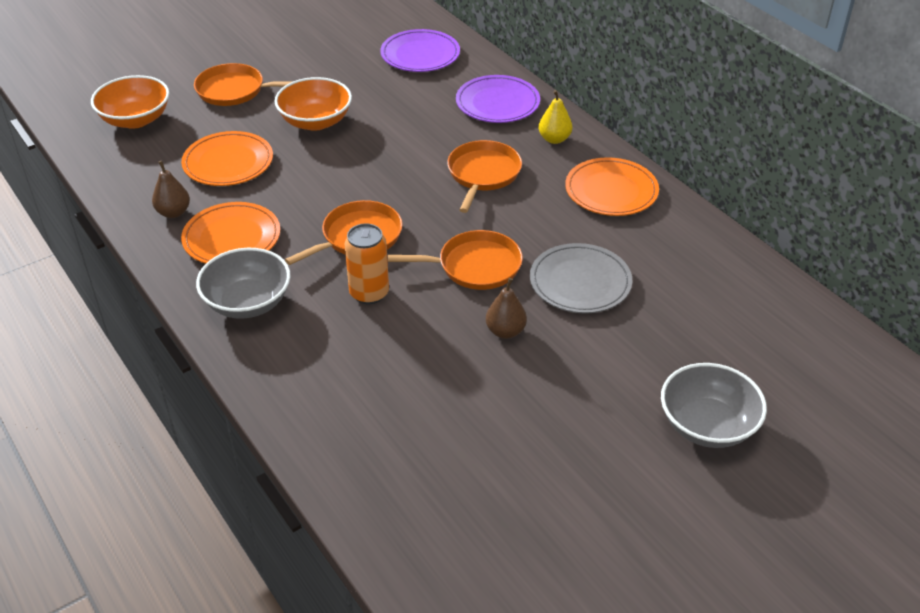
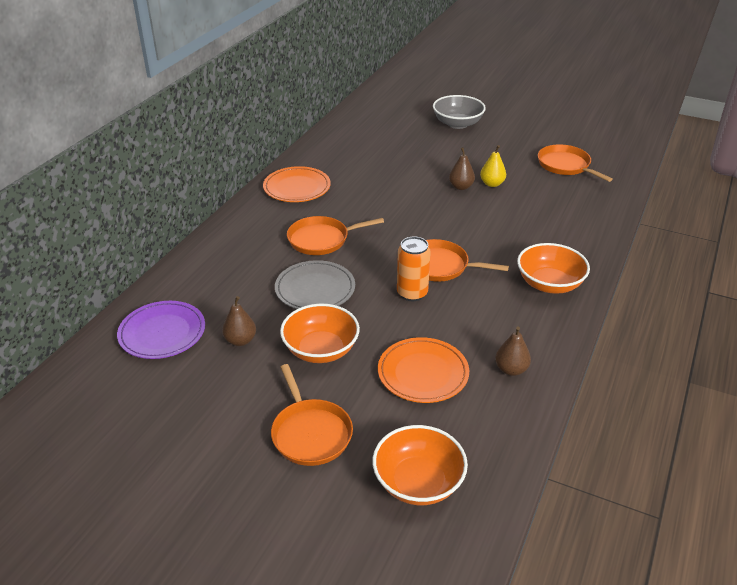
camera: 120 degrees left, 5 degrees down
(232, 238) = (503, 322): orange plate -> none
(247, 302) = (549, 284): grey bowl -> orange bowl
(369, 293) = (485, 241): orange can -> orange can (412, 293)
(371, 87) = (240, 340): none -> brown pear
(475, 266) = (419, 212): orange pan -> orange pan (565, 165)
(497, 103) = (220, 263): purple plate -> none
(554, 139) = (252, 223): yellow pear -> yellow pear (492, 184)
(580, 282) = (396, 176): grey plate -> grey plate (315, 289)

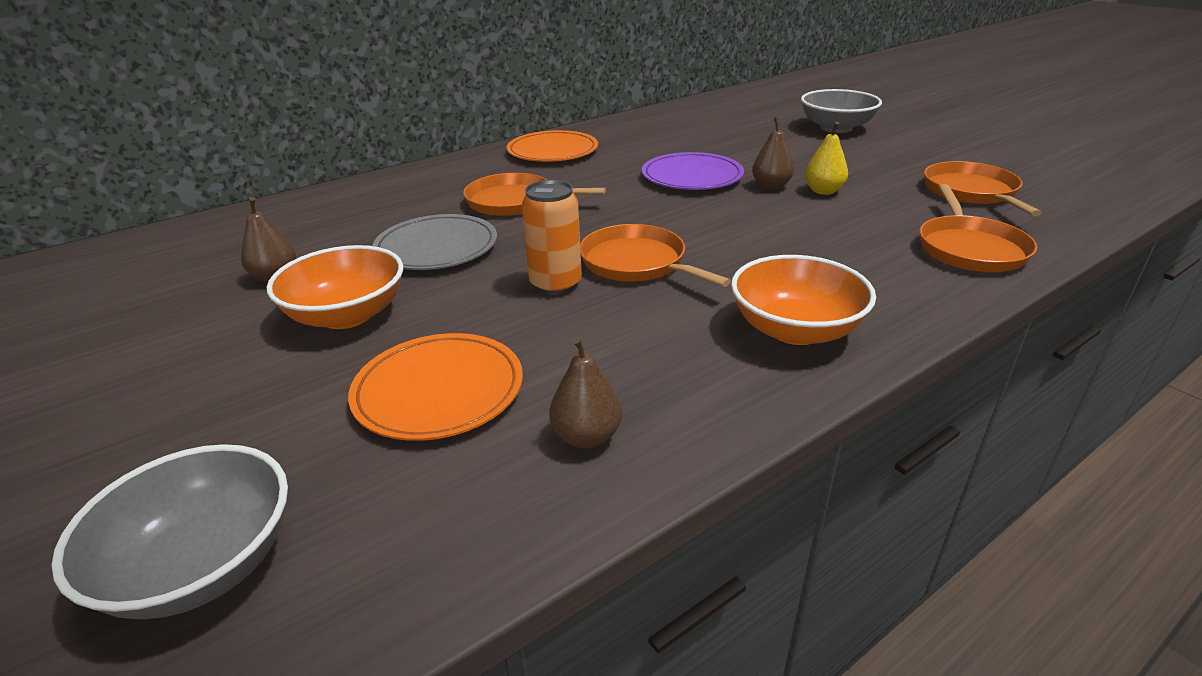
camera: 30 degrees right, 5 degrees down
(162, 333) = (213, 246): purple plate -> purple plate (692, 177)
(310, 433) = (180, 415): orange pan -> orange pan (970, 248)
(418, 482) = (202, 565): orange bowl -> grey bowl

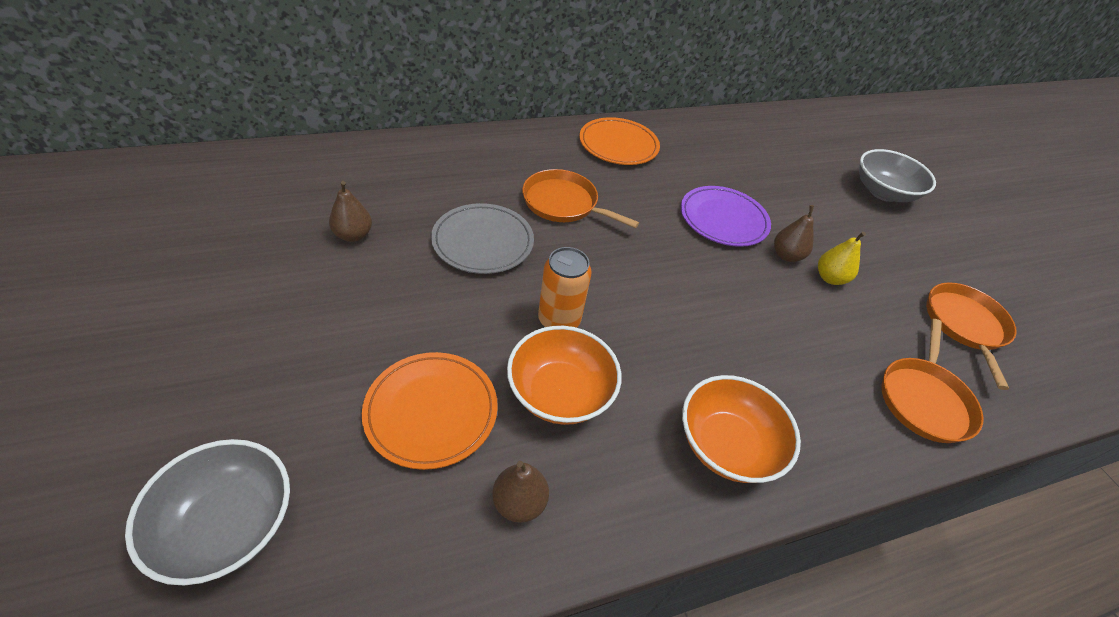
camera: 10 degrees right, 15 degrees up
(347, 315) = (392, 300): orange bowl -> orange bowl (560, 392)
(637, 263) = (632, 317): orange pan -> none

